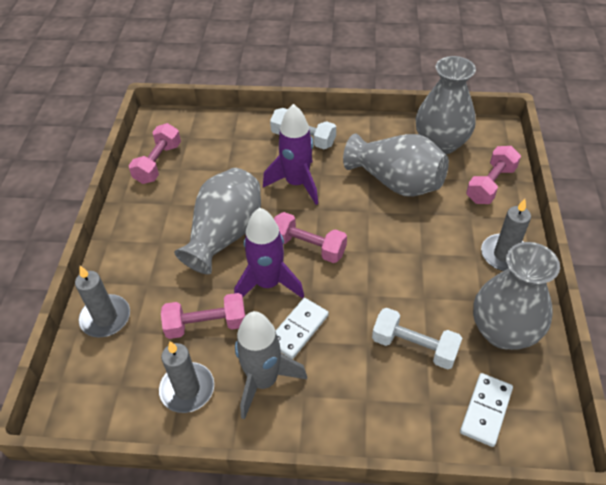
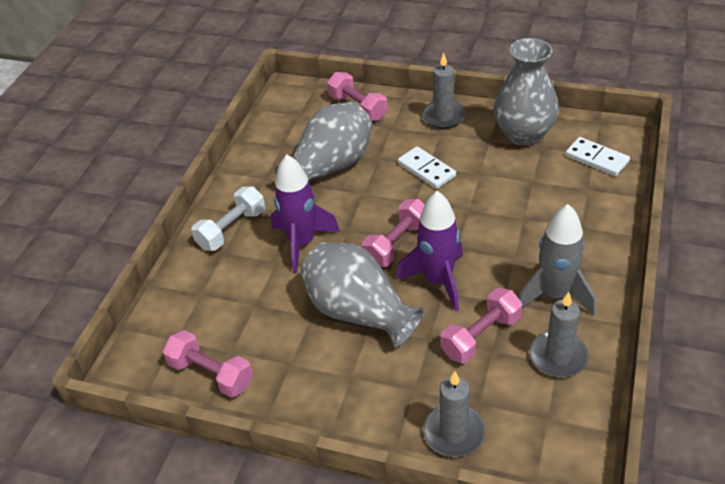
camera: 75 degrees left, 5 degrees down
(206, 325) = (481, 336): pink dumbbell -> pink dumbbell turned 45 degrees clockwise
(298, 329) = (499, 263): white domino -> white domino (426, 170)
(414, 347) = (531, 188): white dumbbell -> none
(440, 143) = (289, 128): grey vase -> none

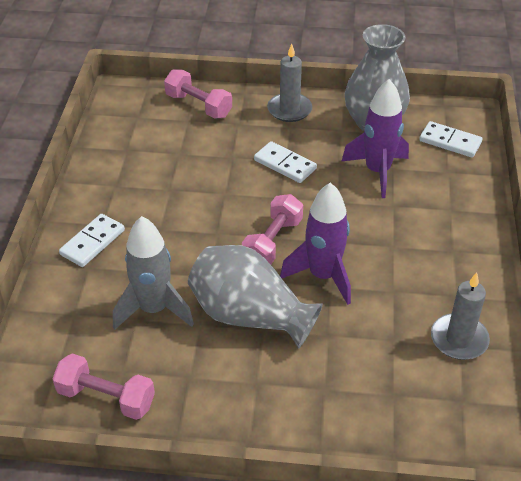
camera: 15 degrees left, 0 degrees up
(232, 229) = (92, 242): white dumbbell -> white domino
(302, 243) = (172, 250): purple rocket -> purple rocket (377, 171)
(330, 167) = (184, 169): grey vase -> none
(454, 432) = (375, 427): grey candle -> none
(481, 336) = (379, 327): pink dumbbell -> none
(555, 295) = (441, 279): grey rocket -> grey rocket (154, 309)

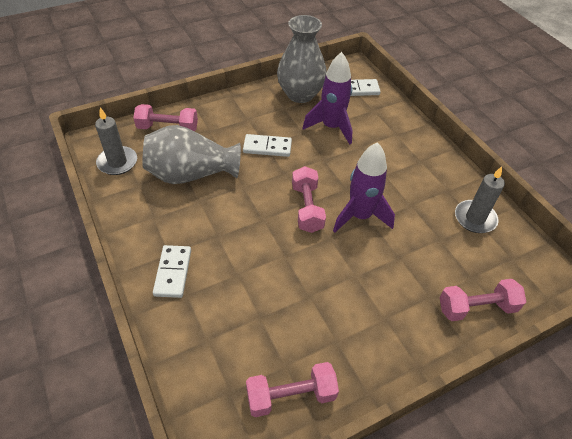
camera: 35 degrees left, 5 degrees up
(154, 309) = (266, 302): grey rocket -> none
(249, 316) = (338, 270): grey vase -> grey vase (191, 174)
(289, 110) = (237, 106): grey candle -> grey candle (117, 162)
(367, 424) = (476, 307): none -> pink dumbbell

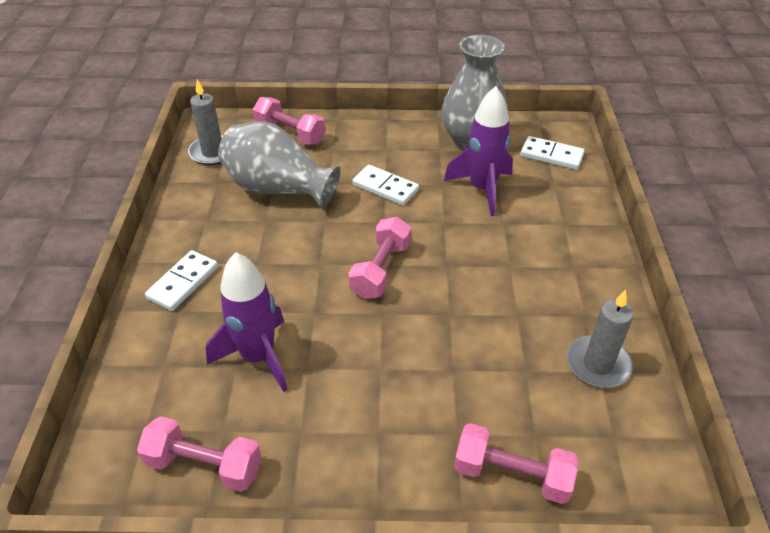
camera: 30 degrees right, 5 degrees down
(360, 216) = (439, 303): purple rocket -> purple rocket (258, 357)

